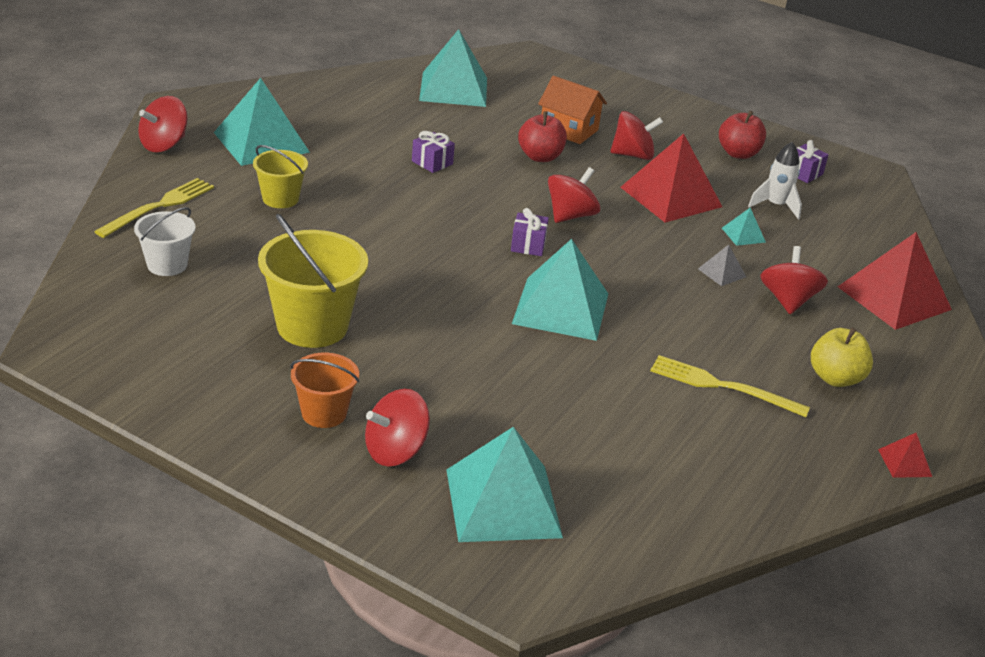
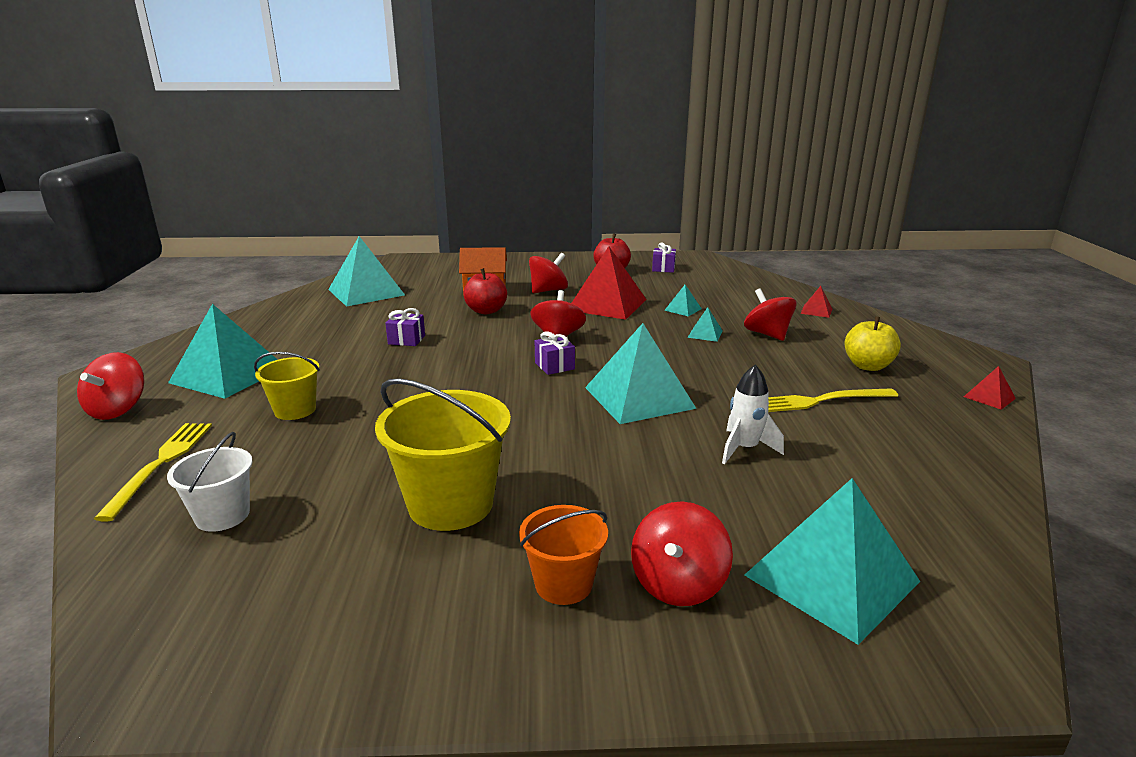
camera: 30 degrees left, 10 degrees down
(722, 272) = (705, 334): grey pyramid -> turquoise pyramid
(775, 206) = (675, 289): white rocket -> white rocket (744, 449)
(894, 298) = (816, 311): red pyramid -> red pyramid, size x0.44

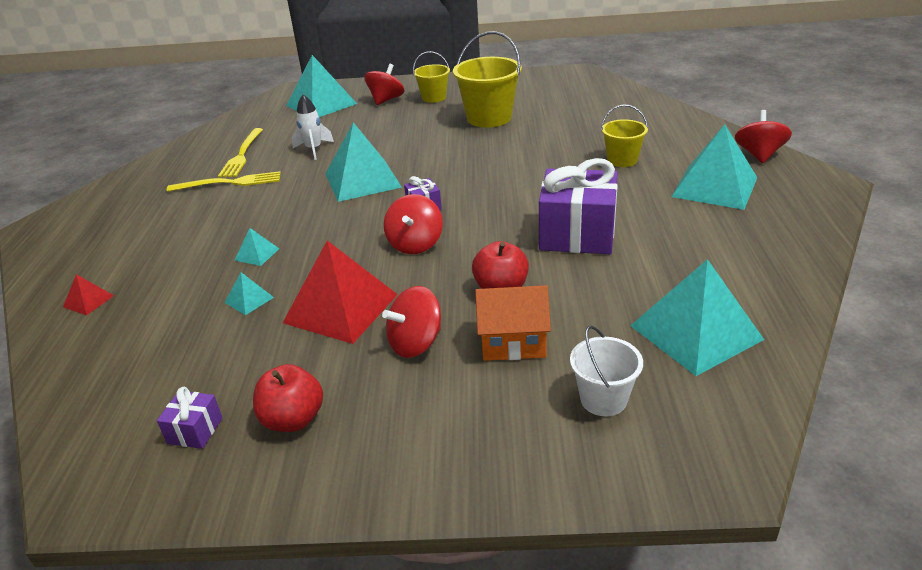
camera: 175 degrees left, 10 degrees up
(161, 464) = (671, 126): yellow fork -> yellow fork (242, 154)
(222, 515) = (605, 109): white bucket -> white bucket (603, 399)
(406, 340) = (577, 234): purple gift -> purple gift, size x2.24
(563, 584) = (434, 97): orange bucket -> yellow bucket
(767, 334) = (192, 256): red spinning top -> none
(867, 366) = (148, 217): yellow apple -> none
(989, 397) = (101, 191): red pyramid -> none

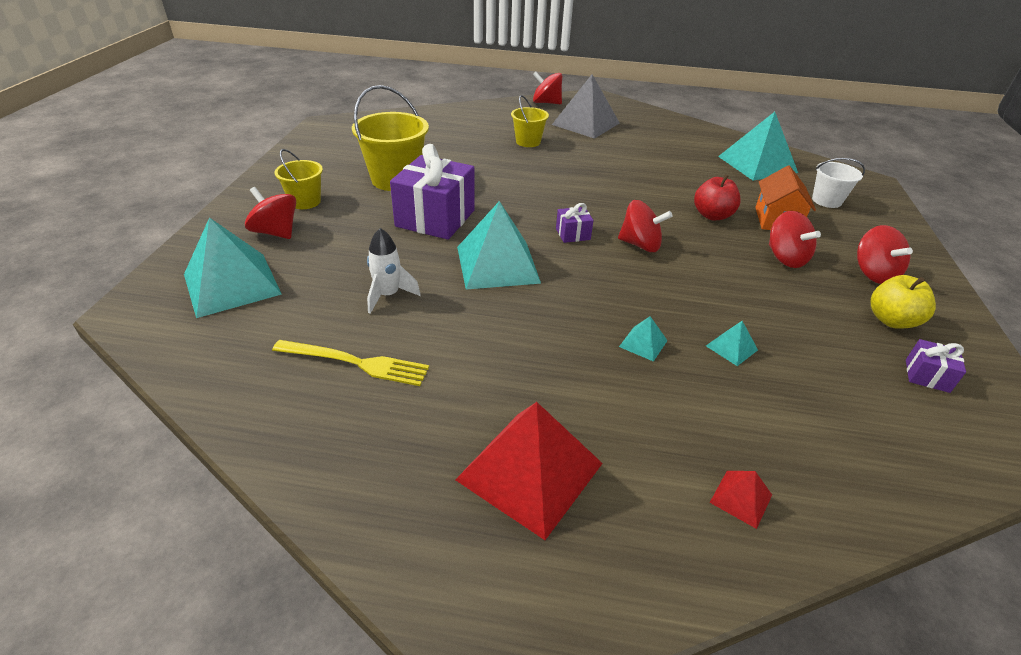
camera: 85 degrees left, 5 degrees up
(229, 183) = (446, 373): yellow fork -> none
(293, 419) = (891, 320): red apple -> yellow apple
(340, 308) = (742, 291): red pyramid -> red pyramid (530, 471)
(396, 420) = (873, 273): none -> red spinning top
(577, 234) = (639, 177): purple gift -> purple gift (435, 218)
(715, 187) = (586, 123): turquoise pyramid -> grey pyramid

